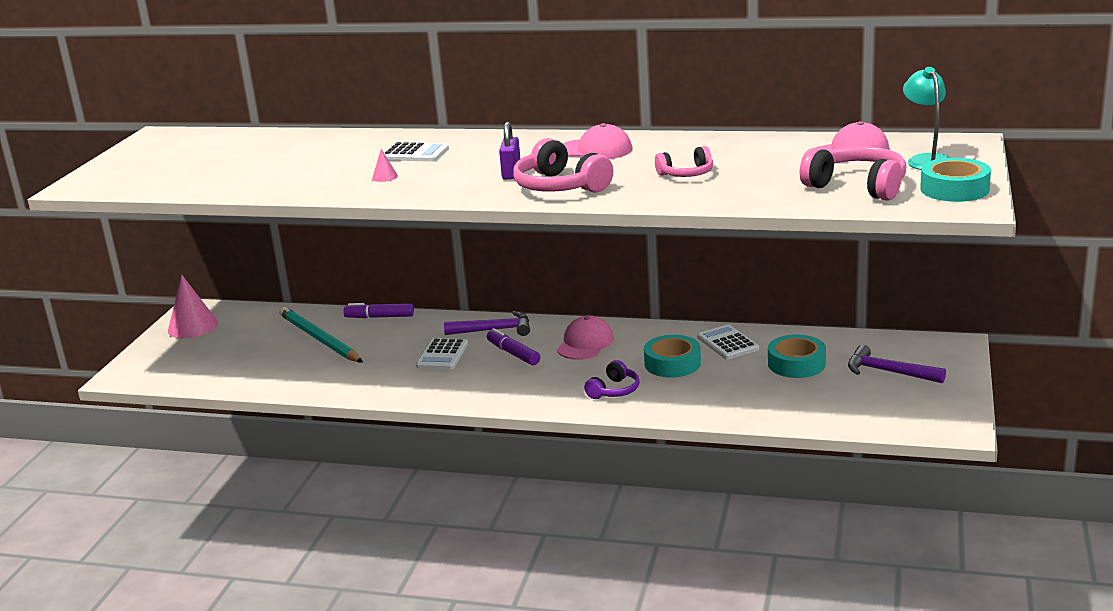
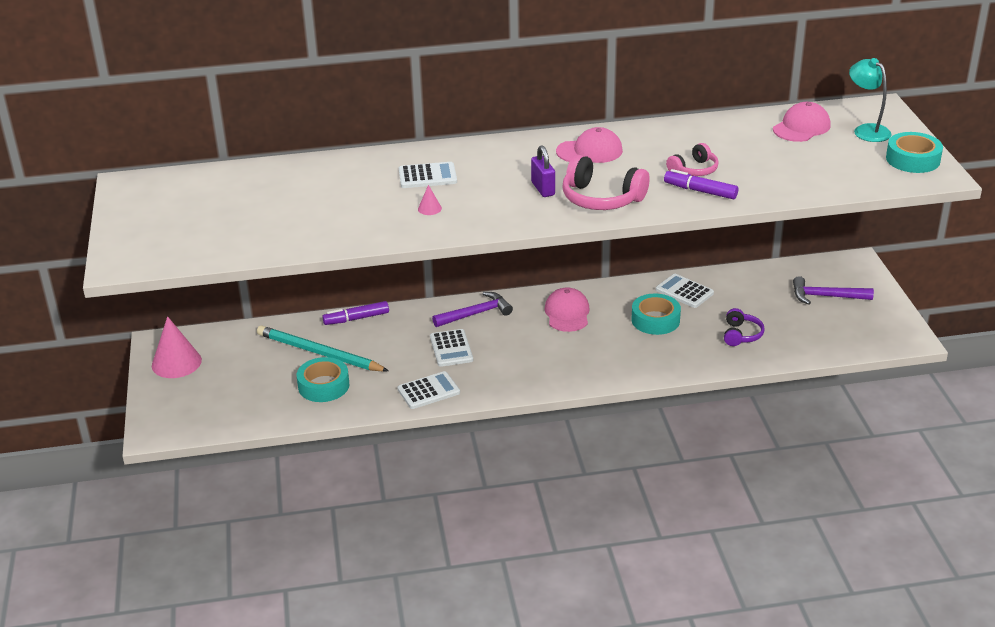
camera: 25 degrees left, 10 degrees up
(386, 387) = (428, 391): none -> white calculator
(513, 353) = (513, 335): purple marker -> purple marker (700, 191)
(614, 390) = (628, 355): purple headphones -> purple headphones (741, 335)
(796, 364) = (752, 302): turquoise tape -> turquoise tape (323, 386)
(857, 186) = (840, 166): pink headphones -> none

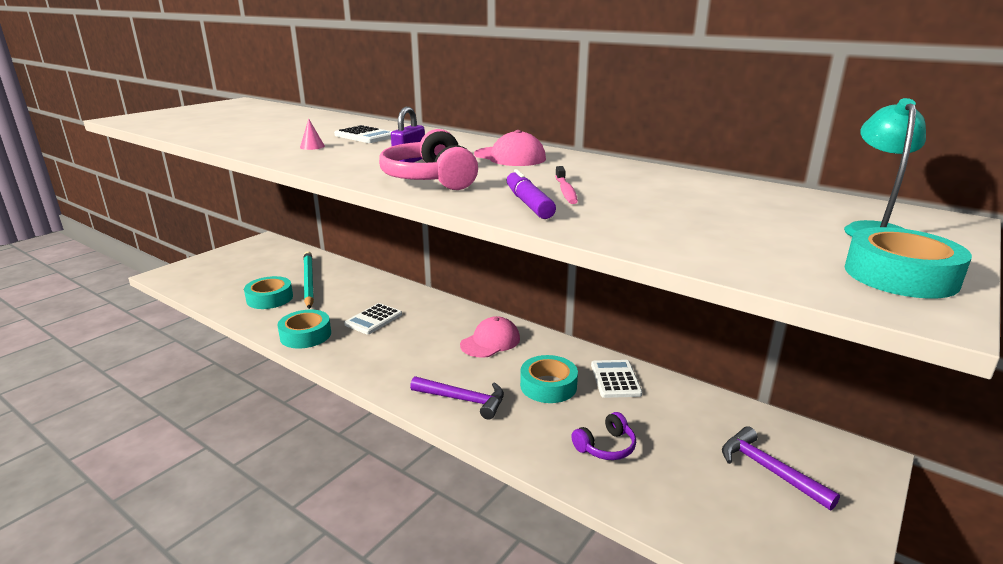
camera: 45 degrees right, 10 degrees down
(176, 363) = (247, 251): pink cone -> none
(356, 318) = (365, 275): purple marker -> none
(428, 391) = (305, 335): white calculator -> turquoise tape
(476, 314) = (432, 309): purple hammer -> purple hammer (463, 400)
(694, 170) = (565, 191): pink headphones -> pink toothbrush
(801, 127) = (776, 203): pink cap -> none

